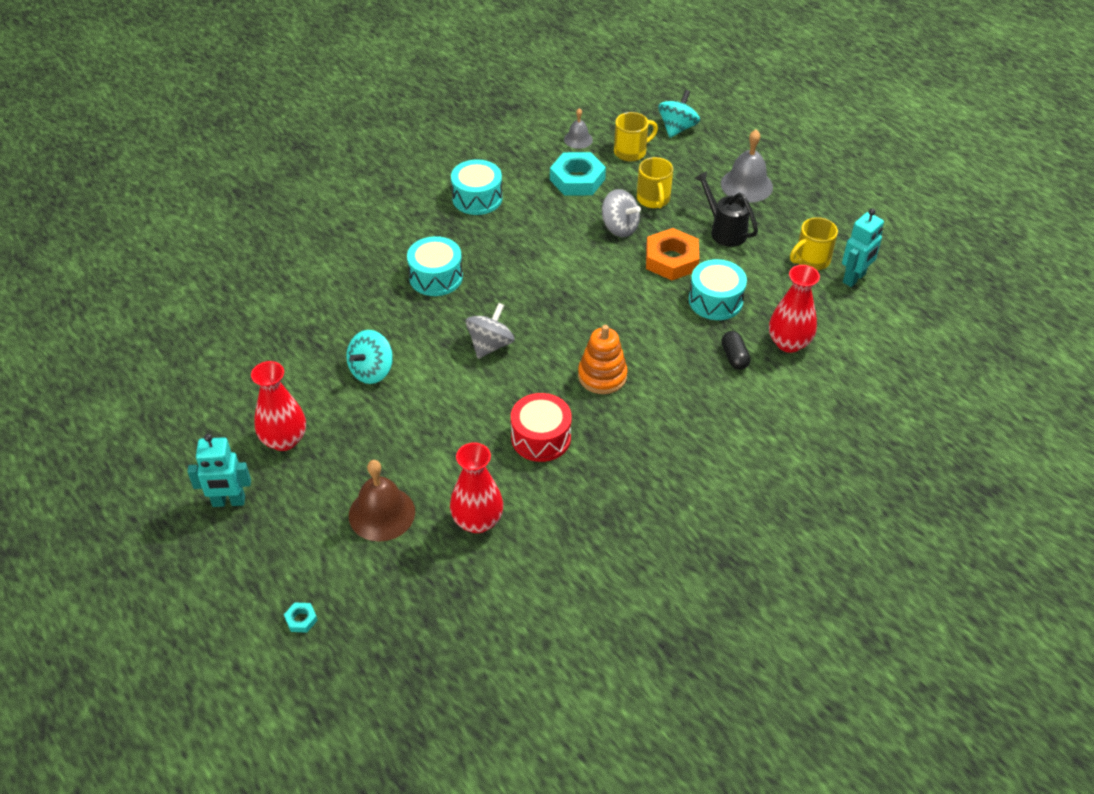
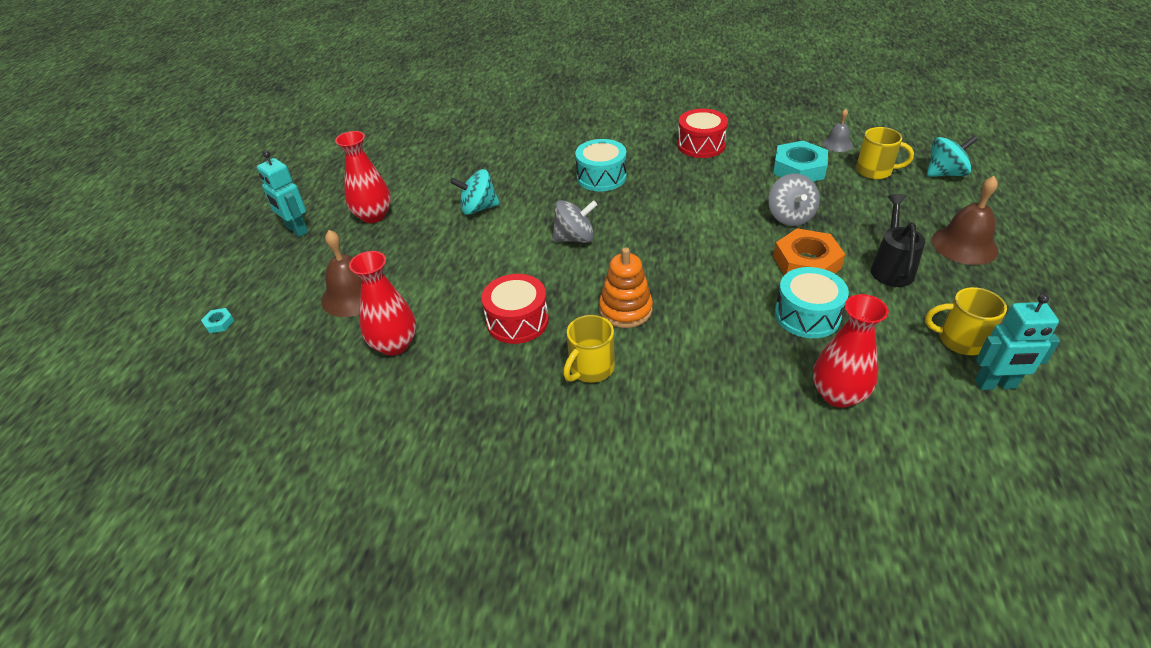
camera: 50 degrees right, 5 degrees down
(477, 198) = (701, 145): turquoise drum -> red drum
(653, 199) = (850, 212): yellow mug -> yellow mug (590, 369)
(734, 357) = (763, 370): black capsule -> none
(746, 185) = (964, 245): grey bell -> brown bell

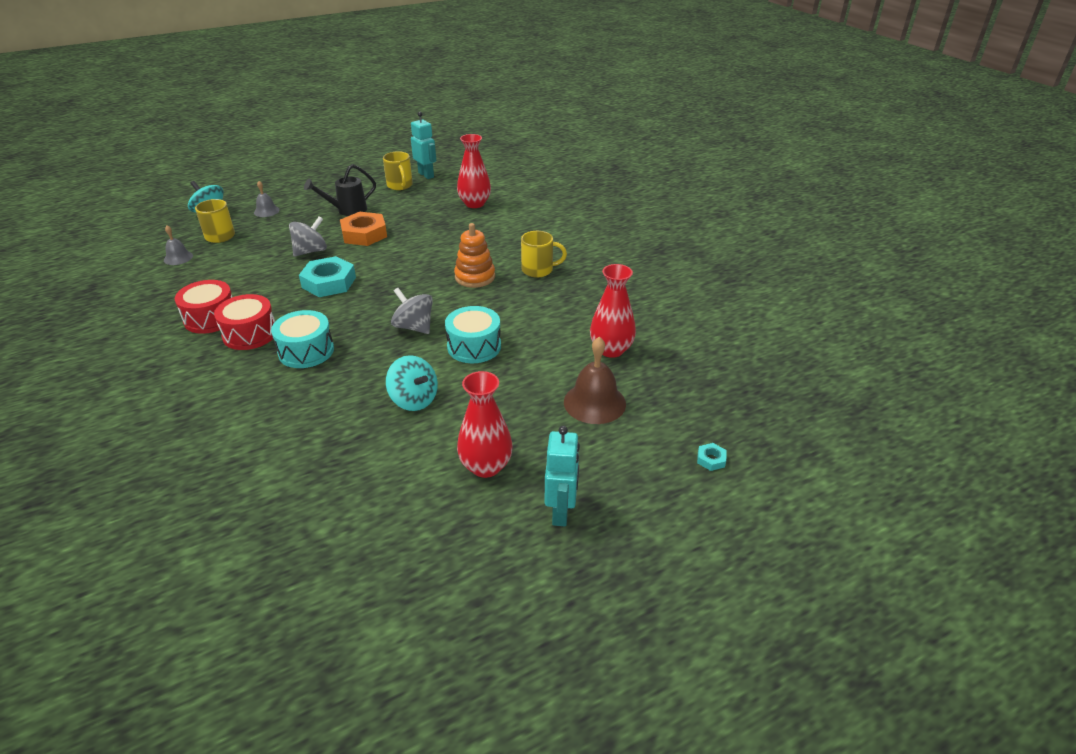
camera: 130 degrees left, 5 degrees down
(517, 321) = (530, 311): red drum -> red drum (250, 334)
(799, 168) = (232, 264): turquoise nut -> turquoise nut (329, 282)
(807, 315) = (419, 223): turquoise drum -> turquoise drum (474, 346)
(928, 209) = (266, 211): none -> grey bell
(964, 245) = (304, 196): brown bell -> none

